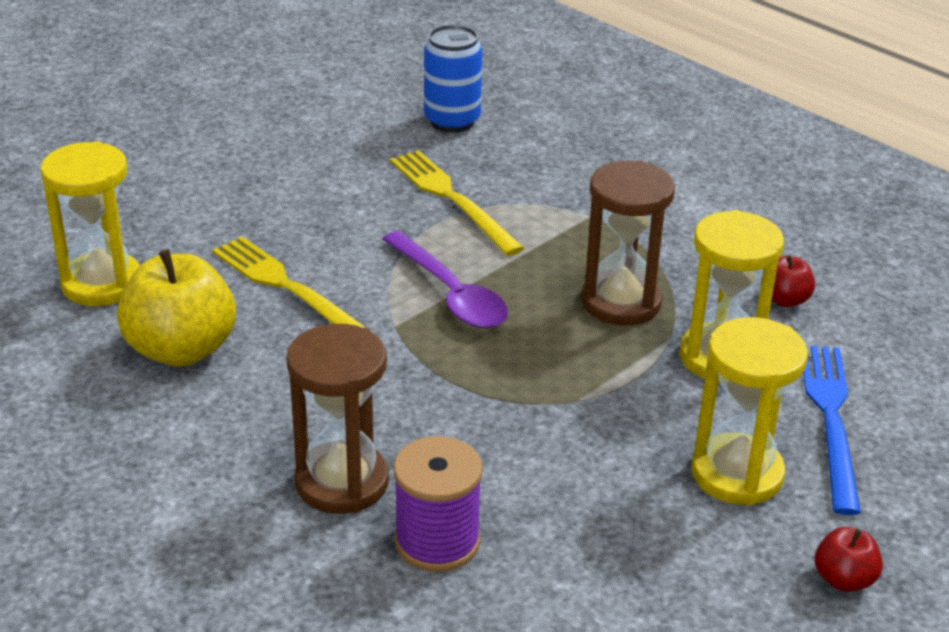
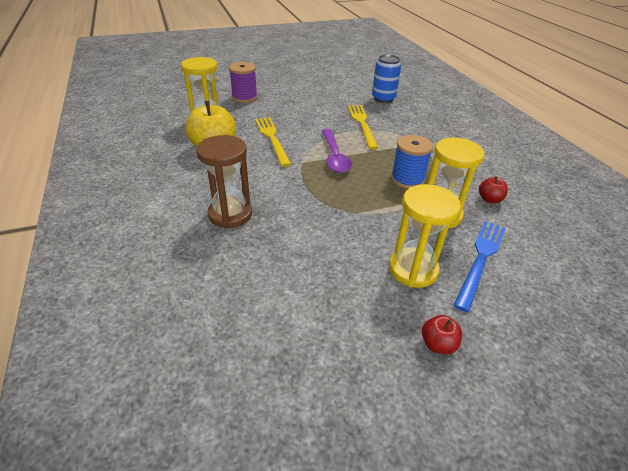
camera: 25 degrees right, 5 degrees up
(437, 541) = (248, 252): purple spool -> purple spool (244, 97)
(621, 302) = (407, 179): brown hourglass -> blue spool

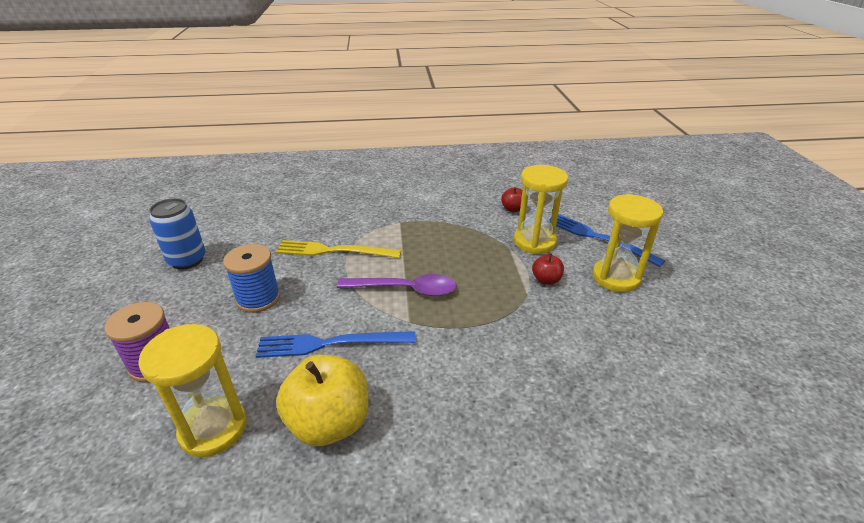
camera: 75 degrees left, 5 degrees down
(230, 214) = (522, 413): brown hourglass -> none
(272, 139) = (330, 344): yellow fork -> blue fork
(383, 99) = (275, 220): blue can -> blue can (187, 260)
(407, 179) = (470, 246): blue spool -> blue spool (258, 298)
(437, 344) = (702, 286): red apple -> red apple (546, 280)

